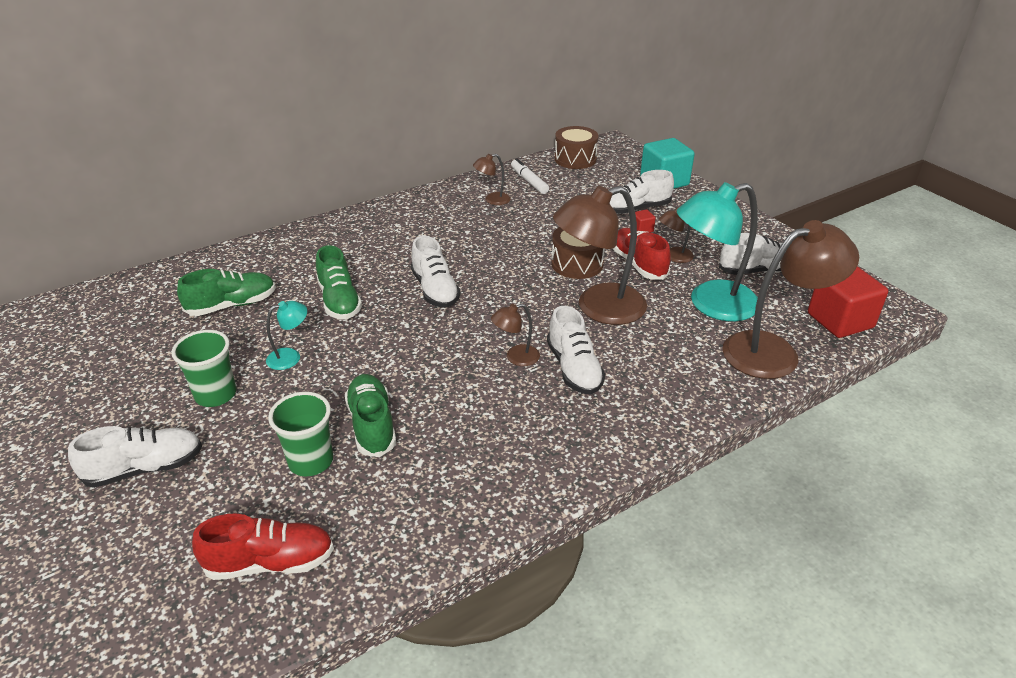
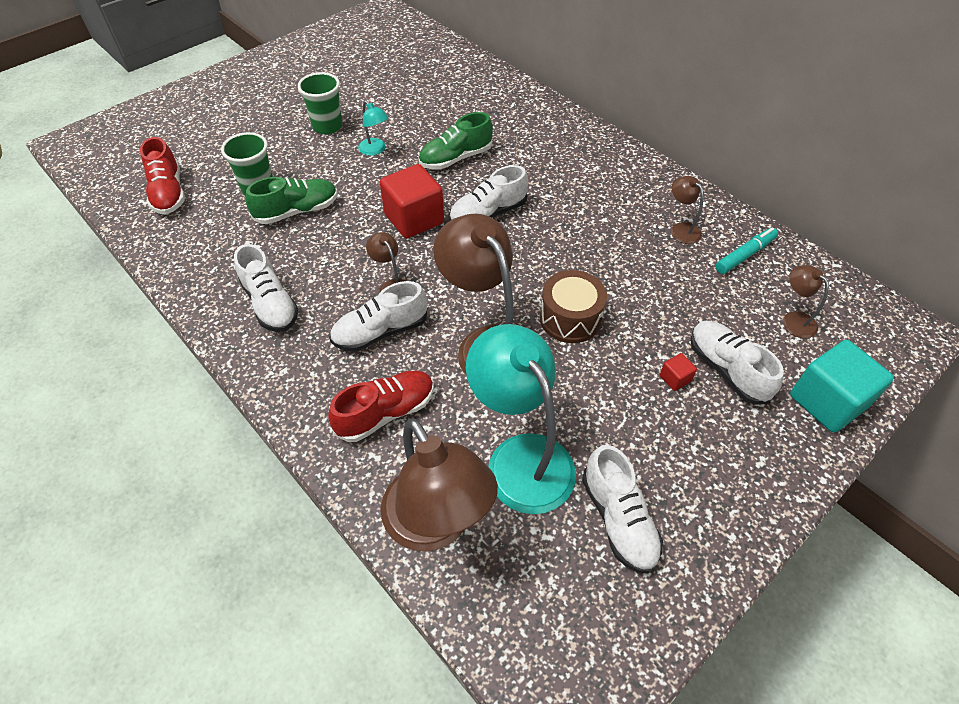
camera: 80 degrees right, 15 degrees up
(145, 468) = (254, 118): white shoe -> white shoe (270, 304)
(232, 305) = (436, 104): green shoe -> none
(529, 181) = (744, 255): white marker -> turquoise marker
(575, 159) = (835, 294): brown drum -> none
(638, 264) = (589, 378): red shoe -> red shoe (386, 413)
(673, 256) = (620, 415): brown lamp -> brown lamp (793, 320)
(840, 321) = (519, 621): red cube -> red cube (414, 219)

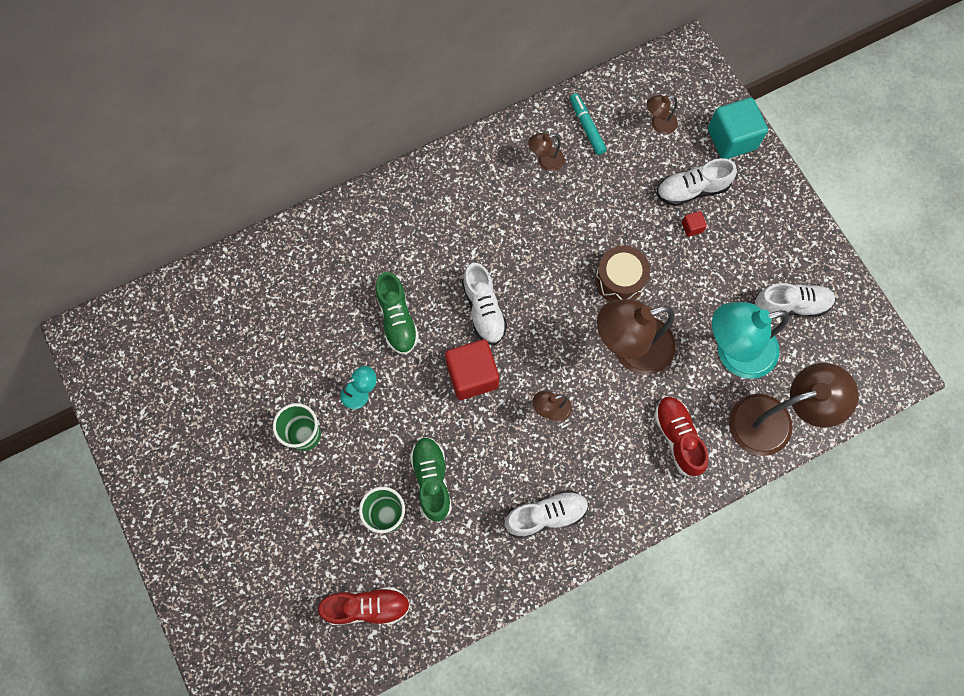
camera: 75 degrees left, 20 degrees up
(380, 332) = (598, 428): white shoe -> none

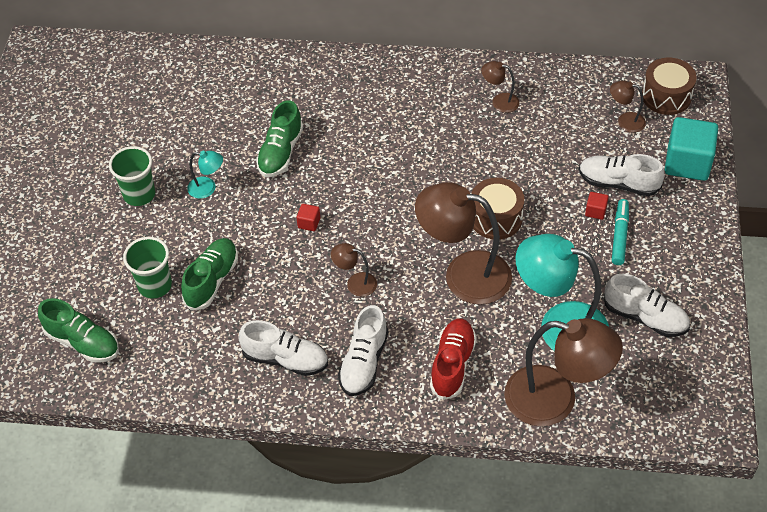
camera: 35 degrees right, 20 degrees down
(367, 607) = (83, 342): red shoe -> green shoe
(472, 375) = (309, 223): red cube -> red cube, size x0.43
(484, 310) = (358, 181): white shoe -> white shoe (364, 362)
(586, 127) = (556, 94): turquoise marker -> turquoise marker (619, 235)
(675, 81) = (666, 96): none -> brown drum

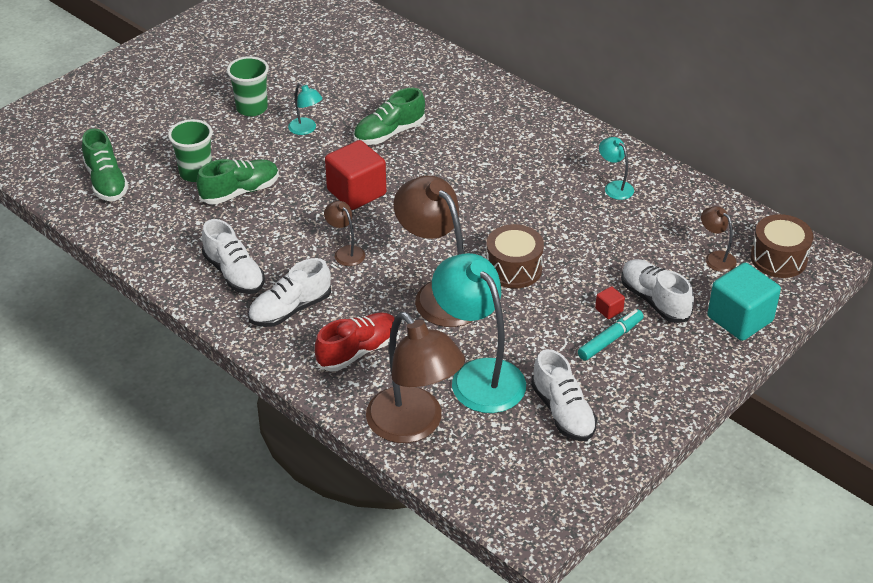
camera: 35 degrees right, 10 degrees down
(309, 223) = (356, 192): red cube -> red cube, size x2.34
(499, 101) = (614, 187): brown lamp -> turquoise lamp

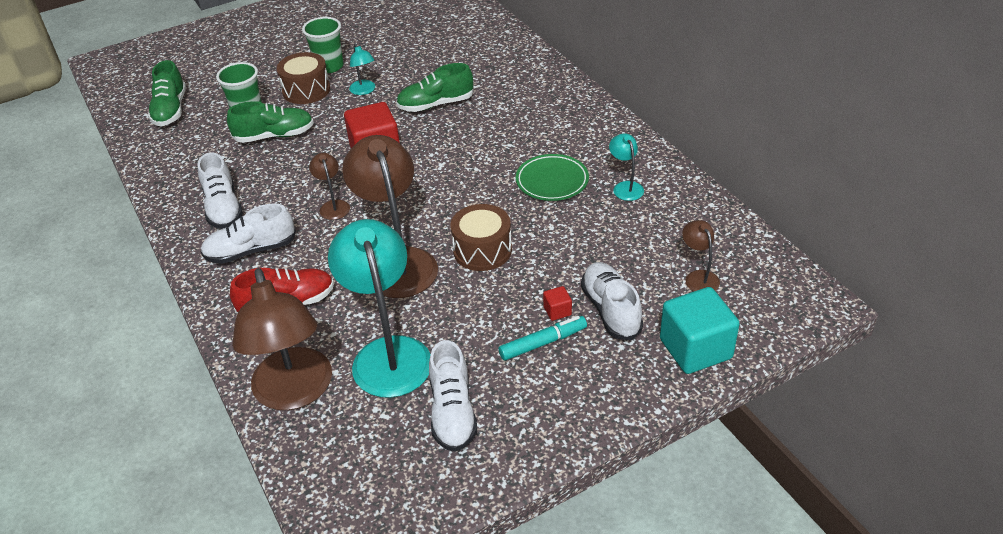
camera: 20 degrees right, 0 degrees up
(544, 193) = (552, 181): none -> green plate
(778, 258) = (768, 290): brown drum -> brown drum (306, 90)

